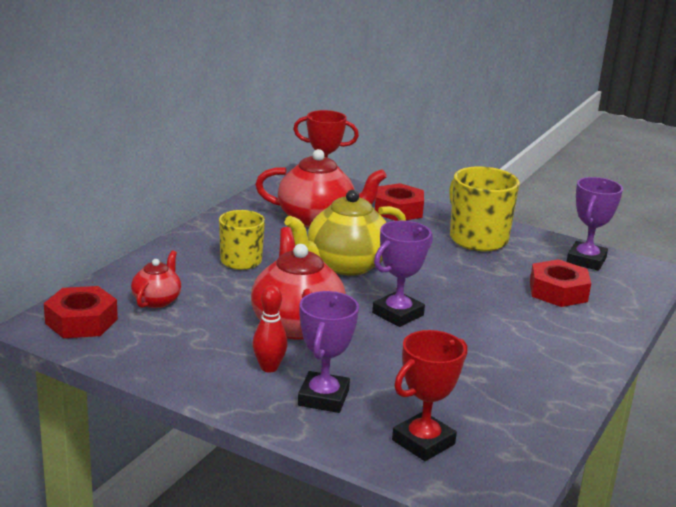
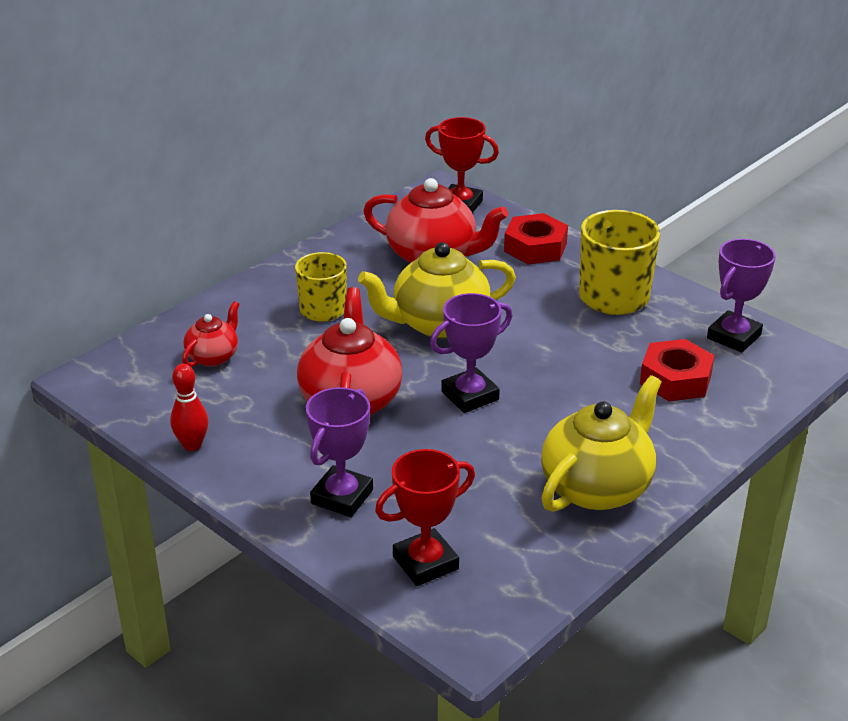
camera: 15 degrees right, 10 degrees up
(81, 321) = (126, 377): red nut -> none
(269, 367) = (299, 453): red bowling pin -> red bowling pin (192, 445)
(538, 372) = (597, 487): none -> yellow teapot

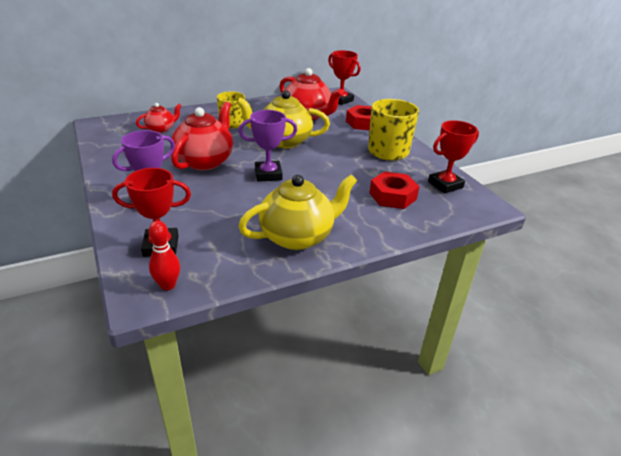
camera: 20 degrees right, 0 degrees up
(192, 445) = (109, 160): red bowling pin -> red bowling pin (168, 285)
(733, 337) = (445, 185): purple trophy -> red trophy

